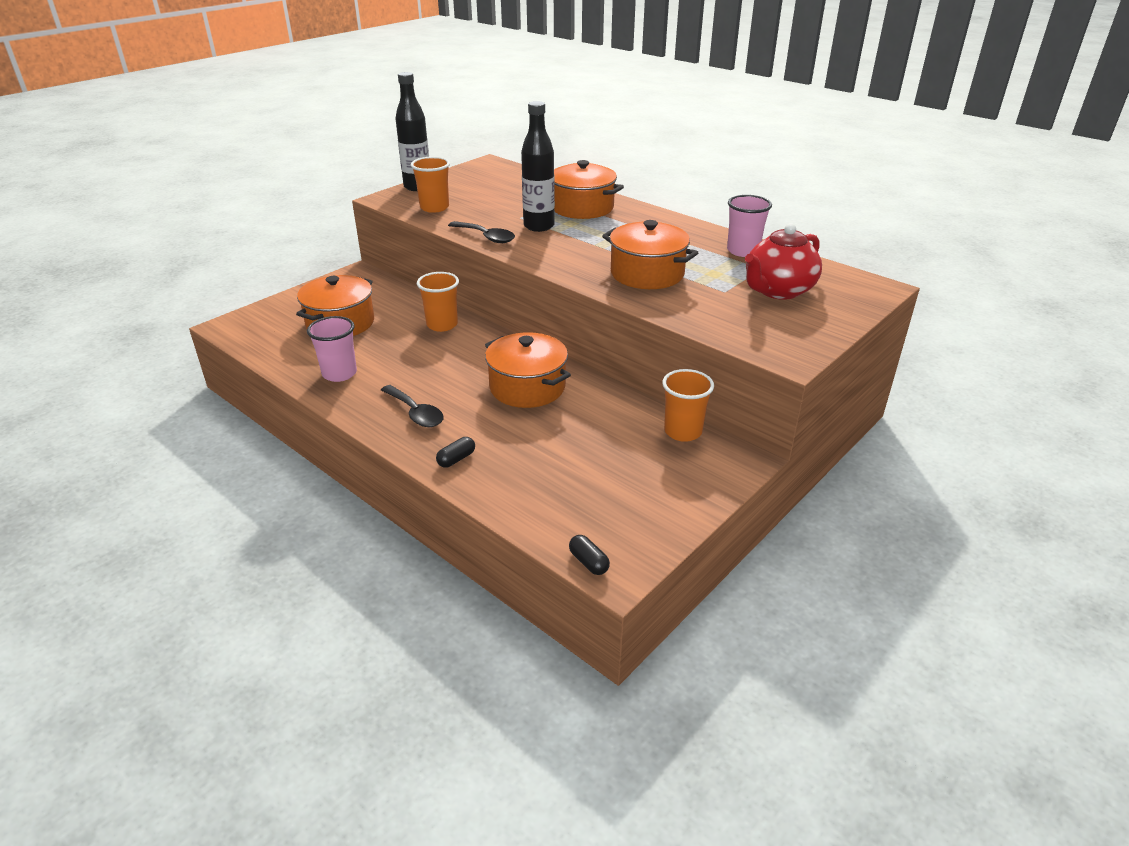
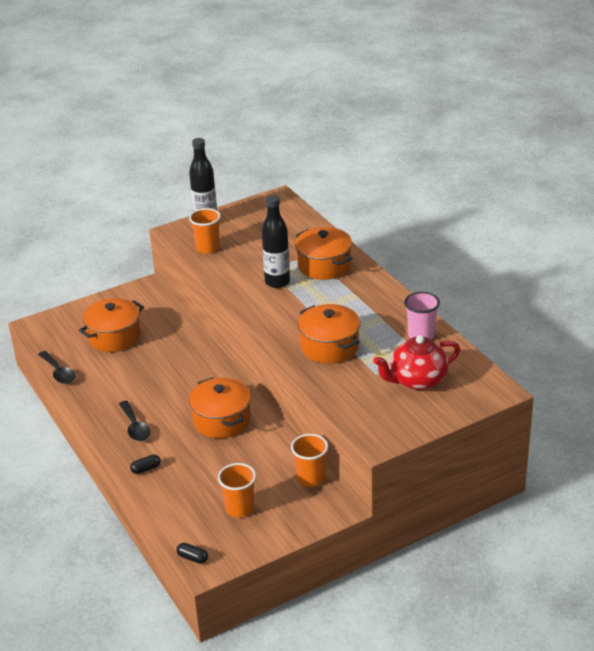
camera: 20 degrees right, 0 degrees up
(339, 373) = (97, 383): pink cup -> none
(442, 325) = (187, 351): orange cup -> orange cup (239, 508)
(486, 237) = (231, 288): black spoon -> black spoon (59, 373)
(588, 562) = (192, 558): black capsule -> black capsule turned 45 degrees counterclockwise

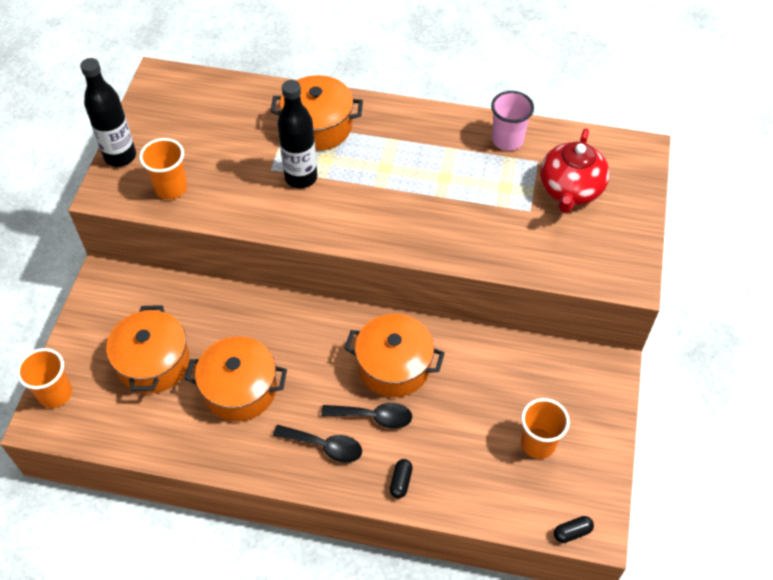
camera: 50 degrees left, 20 degrees up
(59, 373) = (154, 454): black spoon -> black spoon (374, 417)
(311, 478) = (550, 358): orange cup -> orange cup (55, 393)
(329, 346) = (451, 213): orange pot -> orange pot (240, 389)

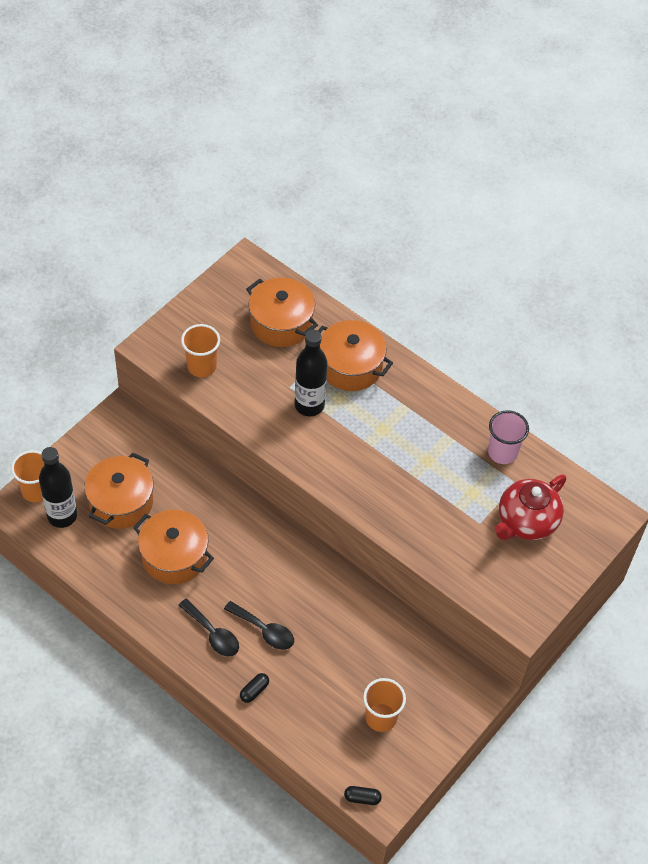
camera: 25 degrees right, 0 degrees up
(120, 156) = (177, 320): black bottle -> black bottle (62, 516)
(394, 366) = (305, 598): orange pot -> orange pot (281, 323)

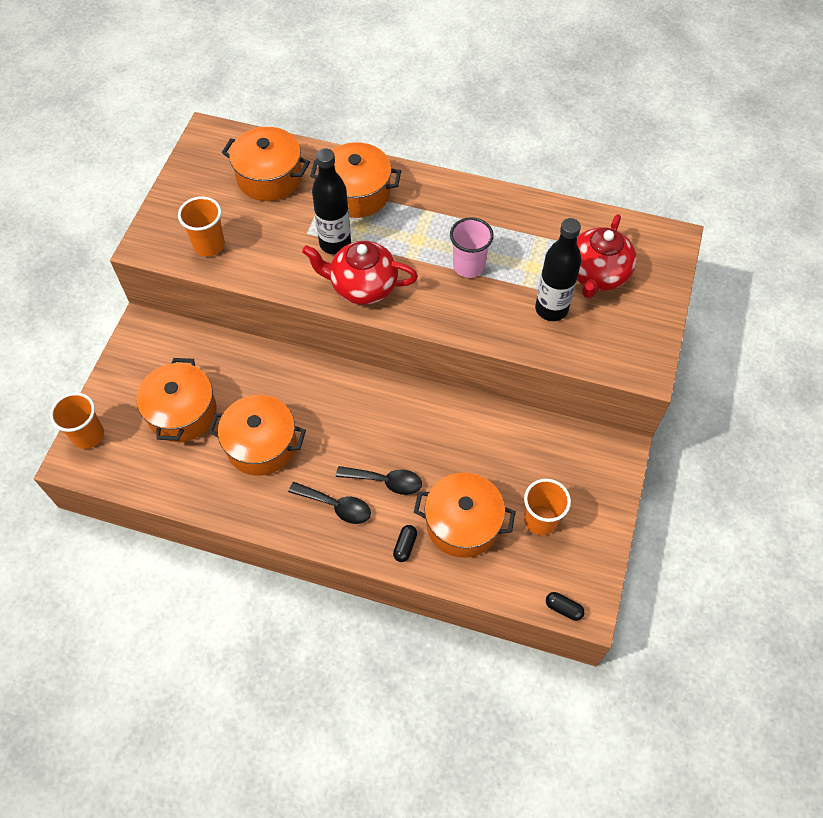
camera: 20 degrees left, 5 degrees up
(62, 516) = (127, 450): black bottle -> black bottle (551, 309)
(312, 693) = (463, 523): none -> orange pot
(314, 453) = (362, 286): none -> red teapot
(362, 798) = (563, 608): black capsule -> black capsule turned 45 degrees clockwise
(502, 452) = (540, 220): pink cup -> pink cup (468, 266)

